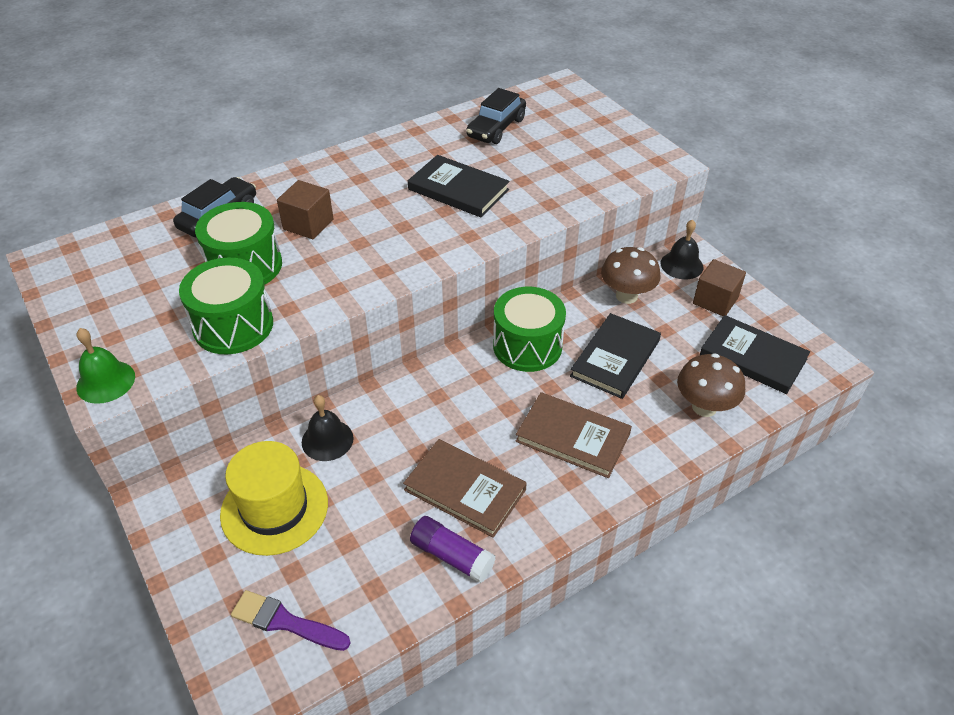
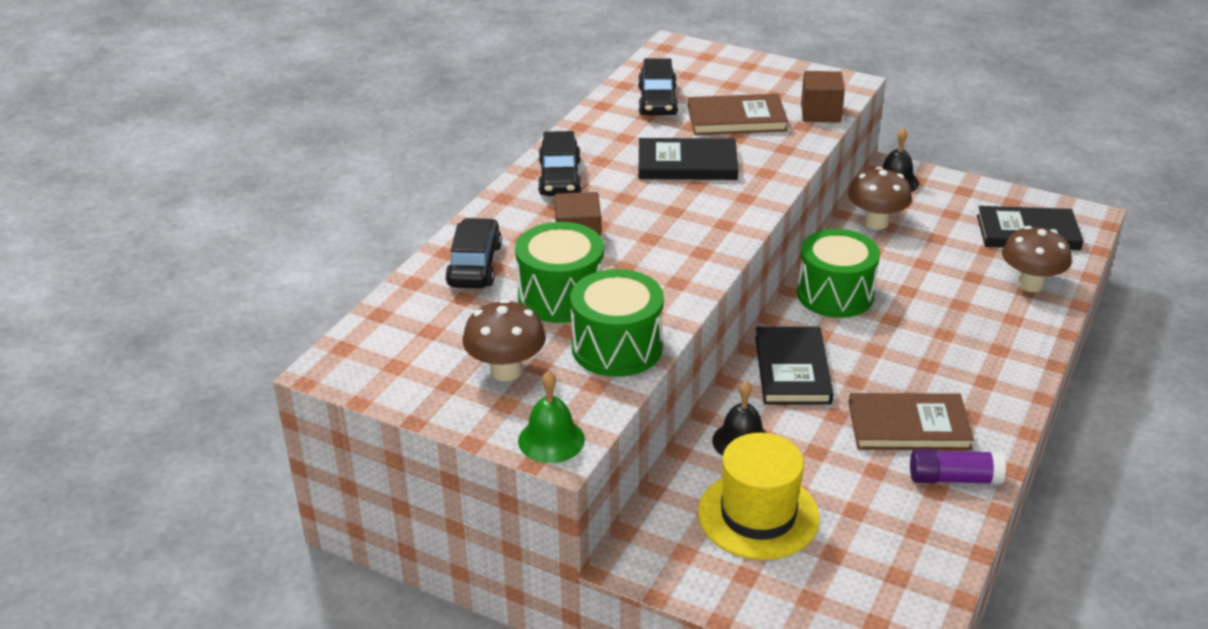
camera: 30 degrees left, 10 degrees down
(142, 311) = (506, 371): none -> brown mushroom
(285, 622) = (872, 592): purple brush -> none
(353, 168) = (559, 178): none -> black car
(573, 437) = (952, 349): brown book -> brown book (736, 119)
(615, 358) = (920, 275): black book -> black book (792, 369)
(715, 300) = (953, 200): brown cube -> brown cube (820, 113)

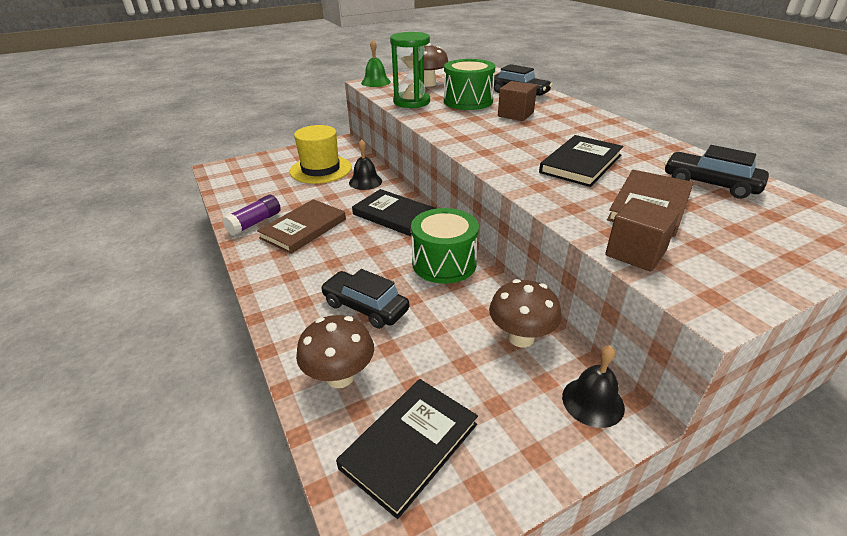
camera: 125 degrees right, 0 degrees up
(559, 178) = (596, 125): black car -> black car (365, 307)
(617, 347) = (411, 102): green drum -> green hourglass

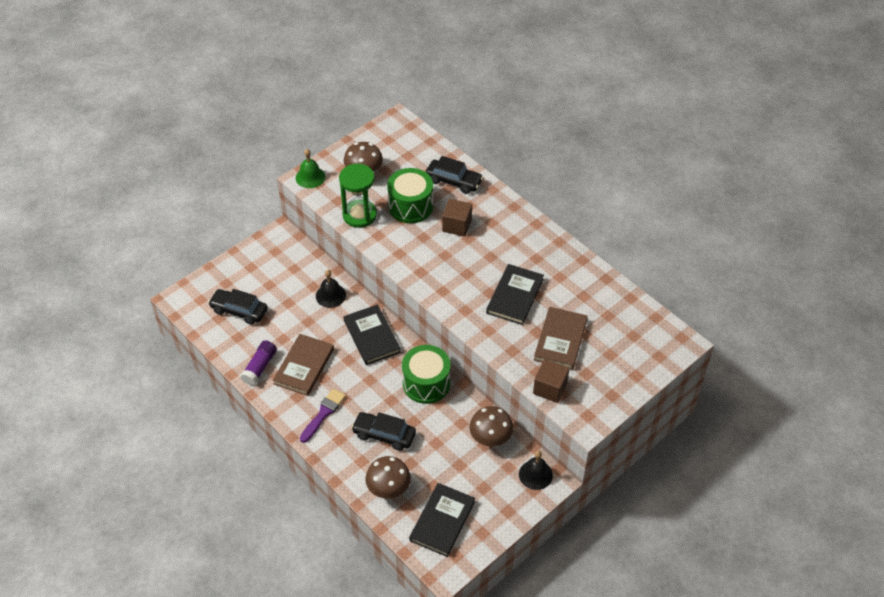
camera: 15 degrees left, 15 degrees up
(299, 273) = (323, 414): none -> purple brush
(320, 169) = (281, 284): yellow hat -> none
(394, 215) = (371, 336): black book -> black book turned 45 degrees clockwise
(710, 184) = (601, 307): black car -> black car (239, 311)

